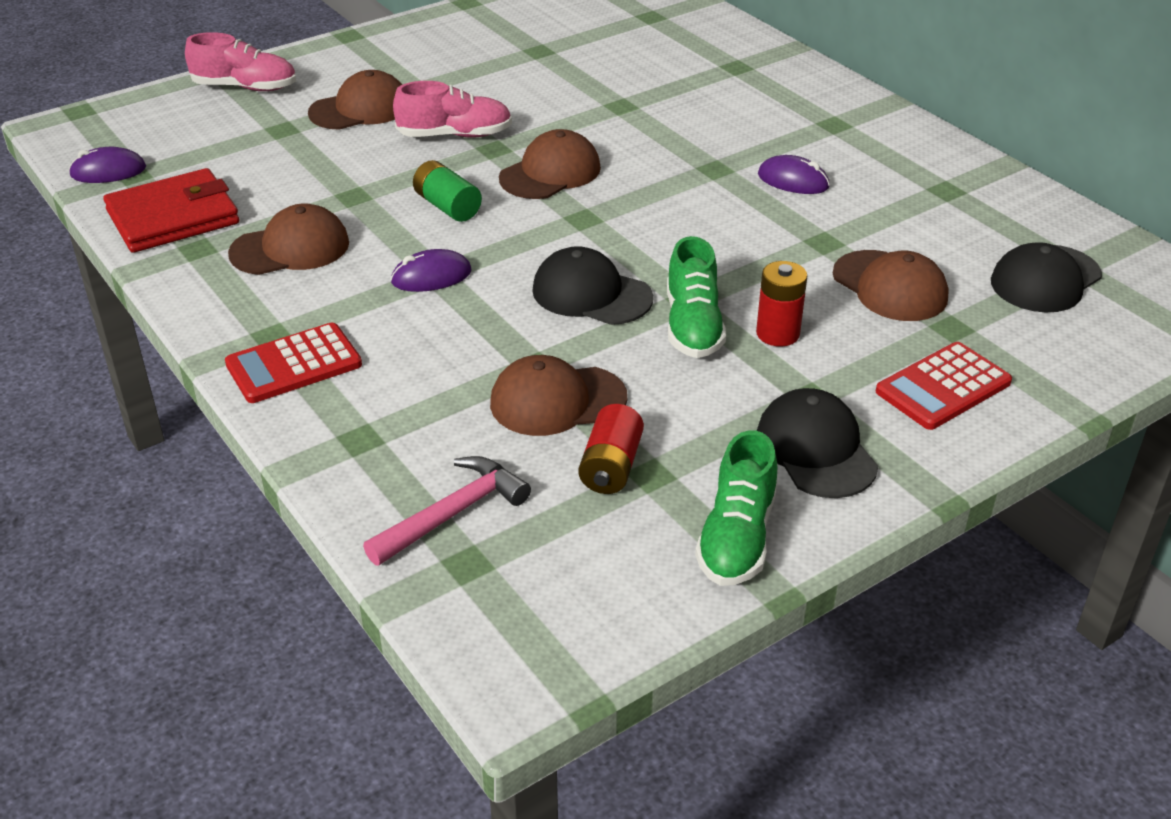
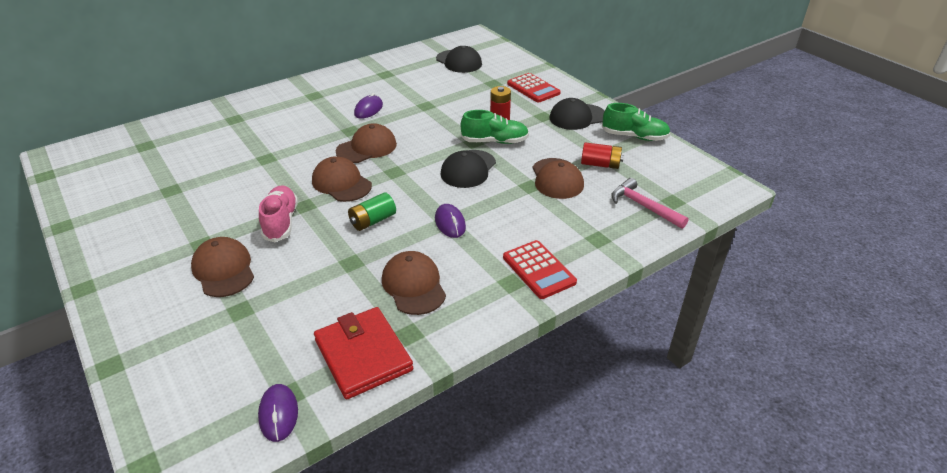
camera: 90 degrees left, 0 degrees up
(245, 87) = (152, 343): pink shoe -> none
(890, 286) = (463, 93): brown cap -> brown cap (367, 148)

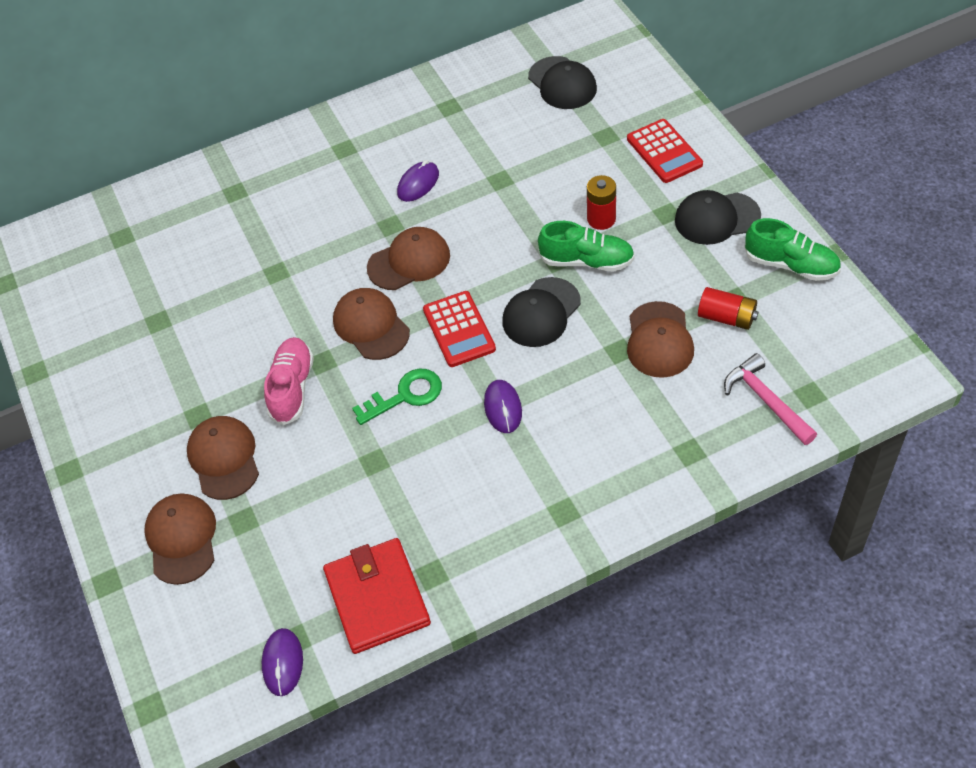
camera: 15 degrees right, 15 degrees up
(373, 221) = (405, 395): green battery -> green key
(414, 285) = (445, 504): brown cap -> brown cap (182, 539)
(539, 270) = (602, 495): red calculator -> red calculator (459, 329)

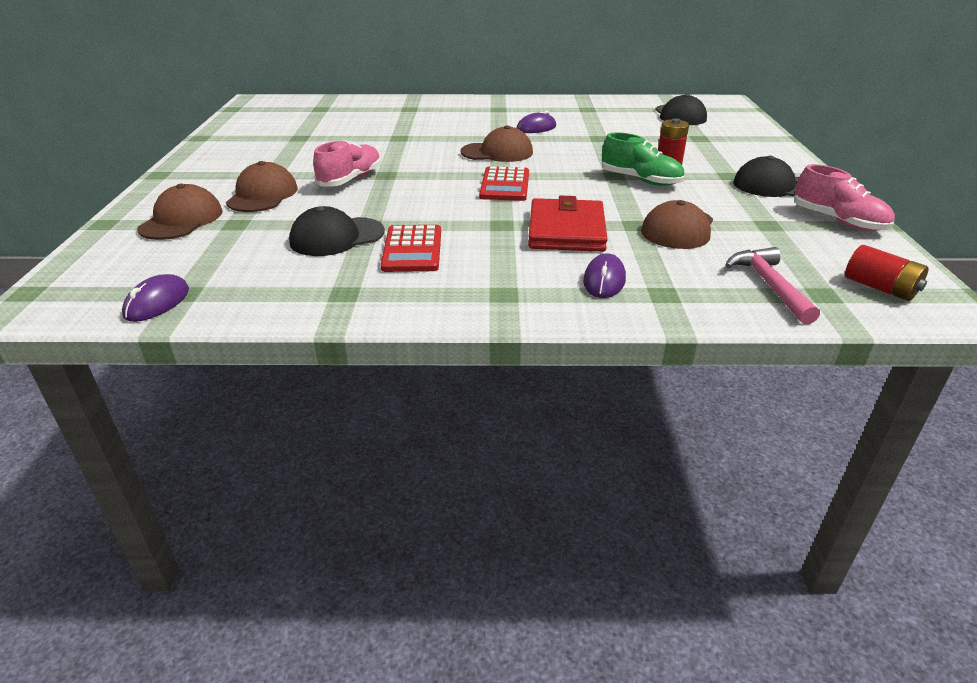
camera: 20 degrees right, 20 degrees down
(371, 326) = (439, 169): brown cap -> none
(377, 598) = (281, 292): red wallet -> red wallet (566, 230)
(405, 395) = (430, 202): green key -> none
(503, 408) = (503, 226): purple mouse -> purple mouse (604, 280)
(541, 313) = (580, 193): black cap -> black cap (336, 237)
(664, 152) = (745, 152): red calculator -> red calculator (412, 250)
(726, 317) = (754, 232): red battery -> red battery (879, 288)
(791, 265) = (838, 221): green shoe -> pink shoe

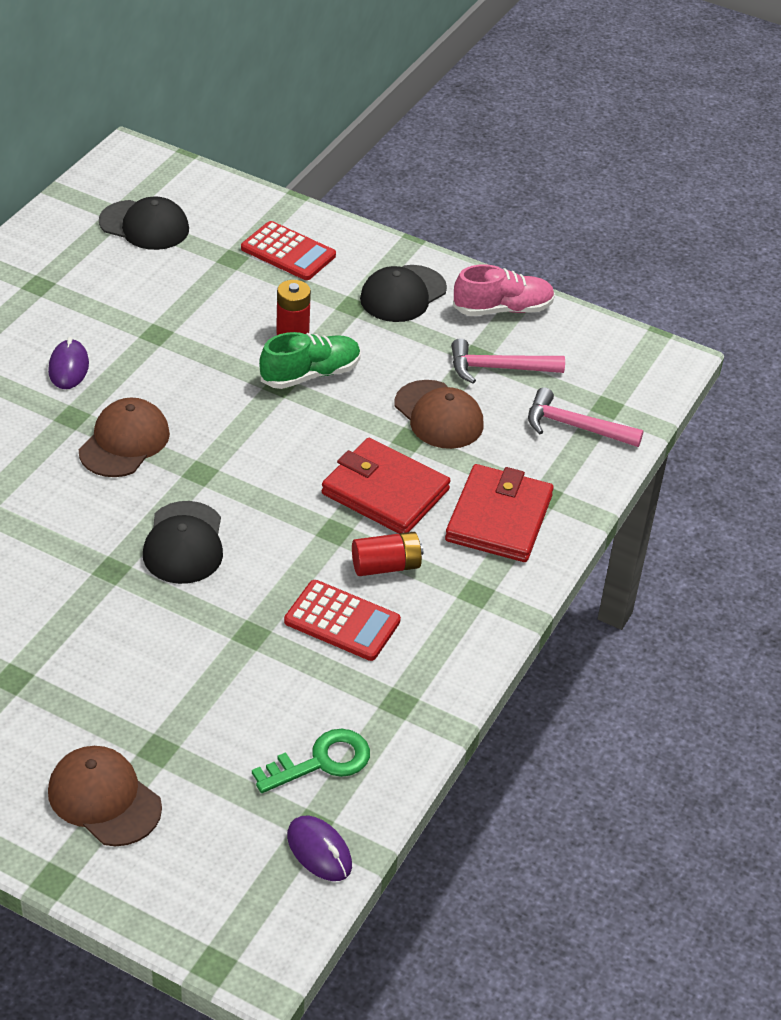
camera: 65 degrees left, 10 degrees up
(256, 279) = (322, 762): none -> green key
(263, 195) = (83, 704): brown cap -> none
(336, 237) = (265, 671): black cap -> black cap (184, 543)
(350, 179) = (100, 607): pink shoe -> none
(505, 185) = (234, 482): red calculator -> red calculator (288, 252)
(604, 280) = (499, 518): purple mouse -> red wallet
(771, 236) = (498, 368): none -> pink hammer
(879, 288) = (620, 371): red battery -> red battery (386, 566)

